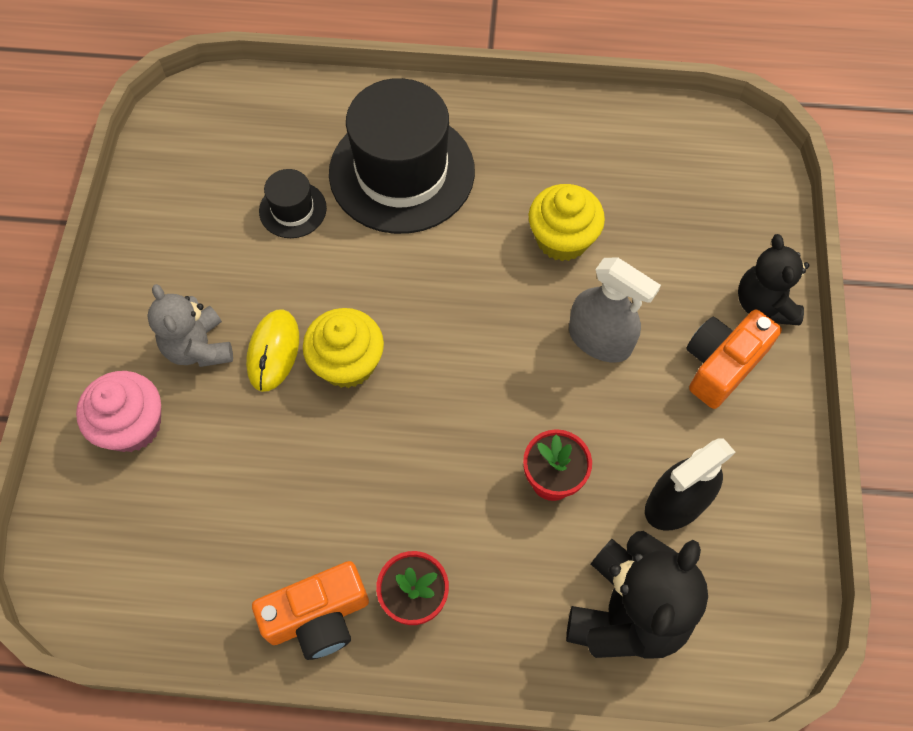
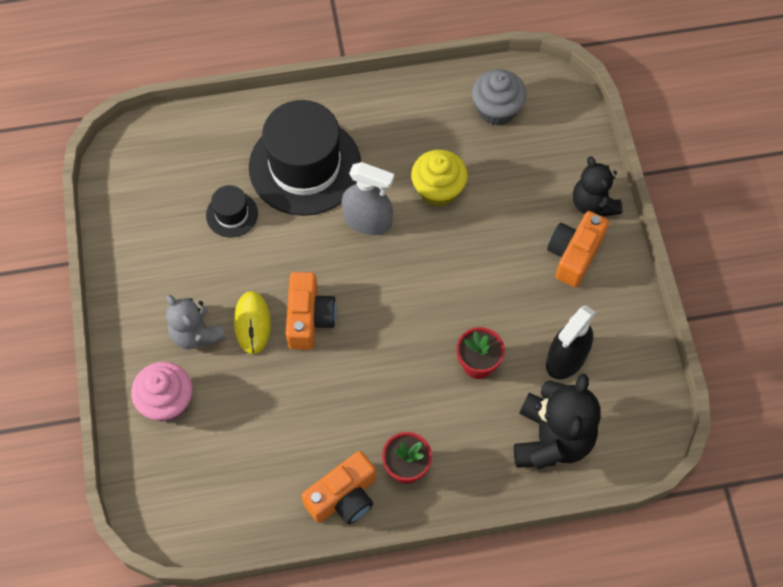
camera: 15 degrees left, 0 degrees up
(347, 363) = (309, 318): yellow cupcake -> orange camera
(599, 339) = (484, 257): grey spray bottle -> grey spray bottle (367, 221)
(665, 156) = (496, 109): none -> grey cupcake

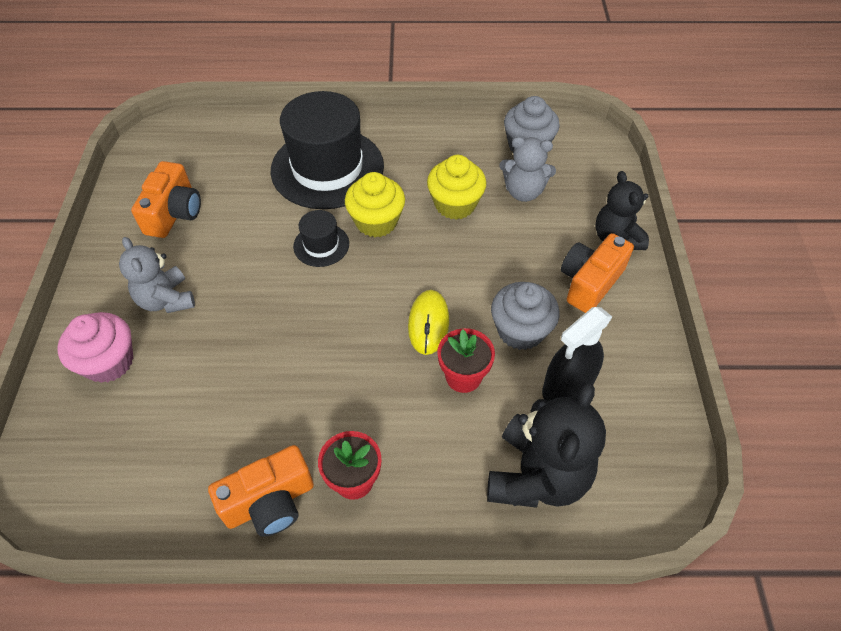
camera: 10 degrees right, 10 degrees down
(232, 214) = (242, 198): black hat -> black hat (321, 245)
(252, 323) = (228, 298): yellow mouse -> yellow mouse (428, 323)
(309, 318) = (289, 302): orange camera -> orange camera (174, 213)
(367, 221) = (376, 222): grey spray bottle -> yellow cupcake
(500, 165) = (523, 192): none -> grey teddy bear
(519, 313) = (520, 330): none -> grey cupcake

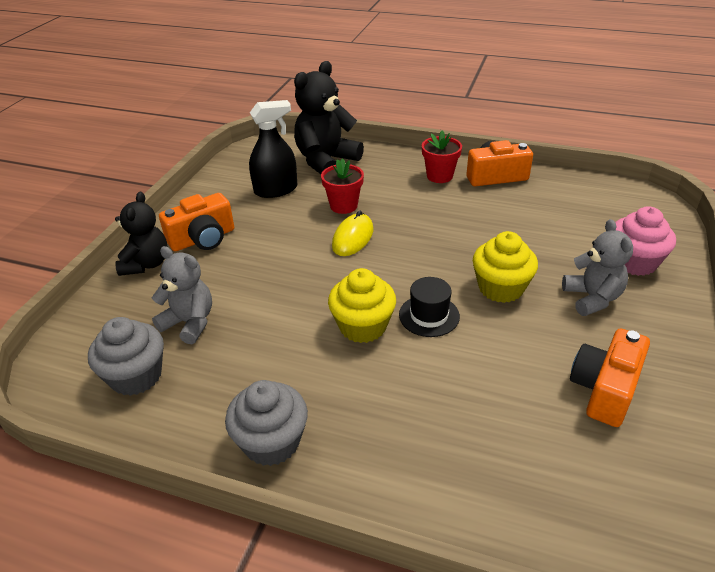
camera: 160 degrees left, 15 degrees down
(327, 168) = (399, 406): black hat -> none
(455, 204) = (270, 326): yellow cupcake -> yellow cupcake (500, 288)
(520, 330) = (283, 221): grey cupcake -> grey cupcake (271, 442)

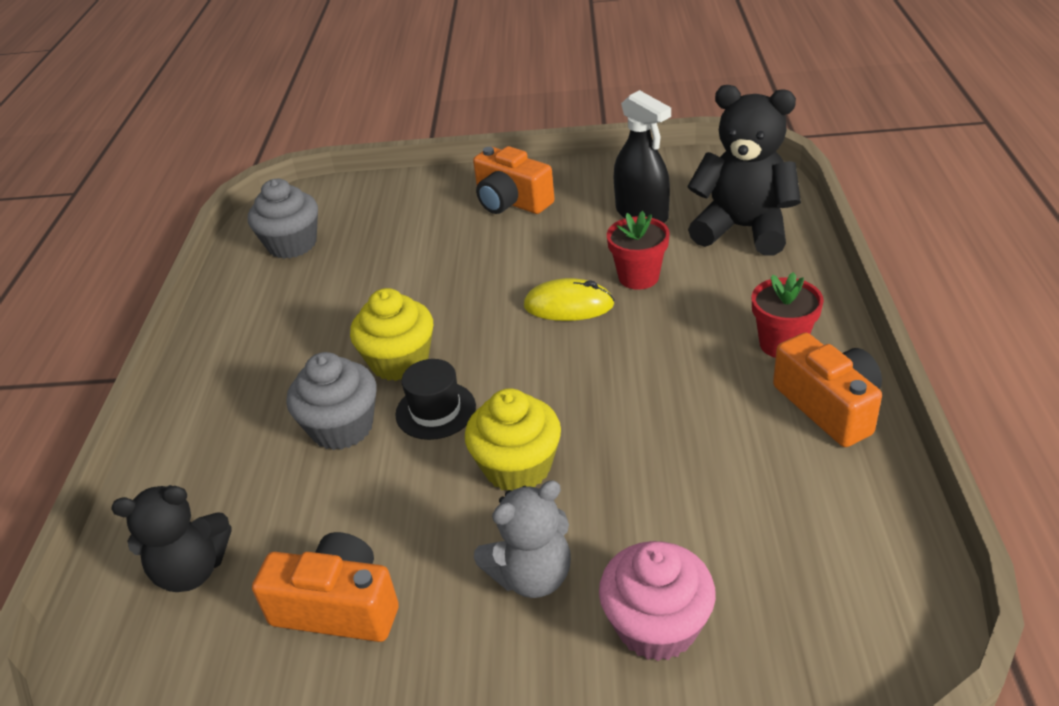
camera: 75 degrees right, 0 degrees up
(146, 264) = (452, 186): black teddy bear -> black teddy bear (192, 570)
(189, 323) = (370, 245): grey teddy bear -> none
(271, 442) = (223, 349): grey cupcake -> grey cupcake (342, 427)

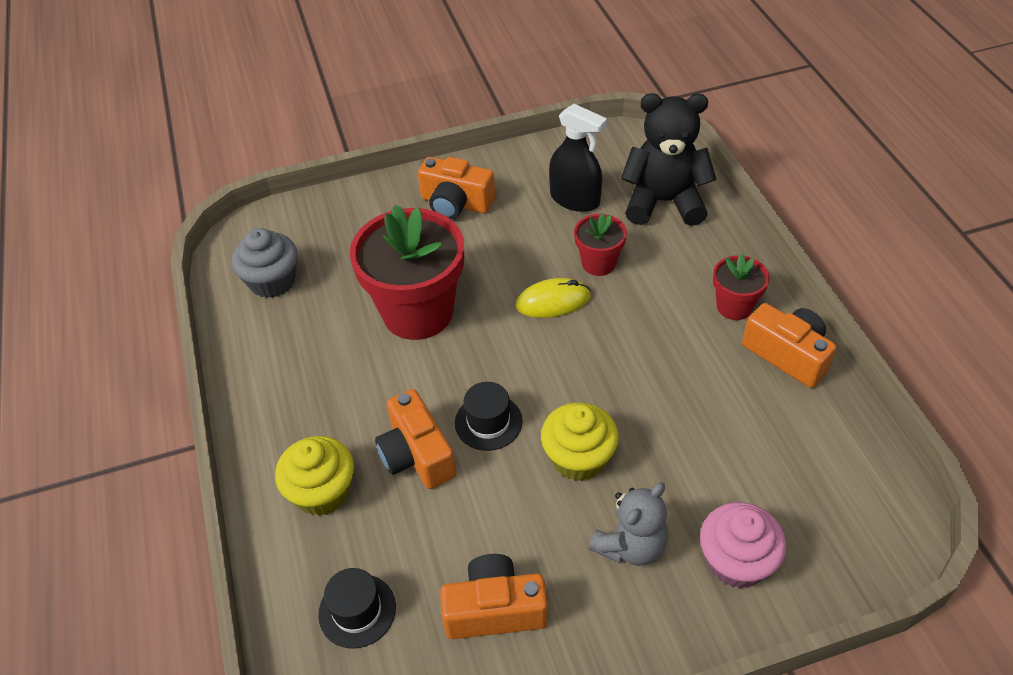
camera: 20 degrees left, 10 degrees up
(192, 570) = (357, 610): black teddy bear -> black hat
(342, 427) = (416, 455): grey cupcake -> orange camera
(399, 361) = (435, 382): yellow cupcake -> yellow cupcake (322, 492)
(418, 293) = (418, 312): none -> red flower pot

